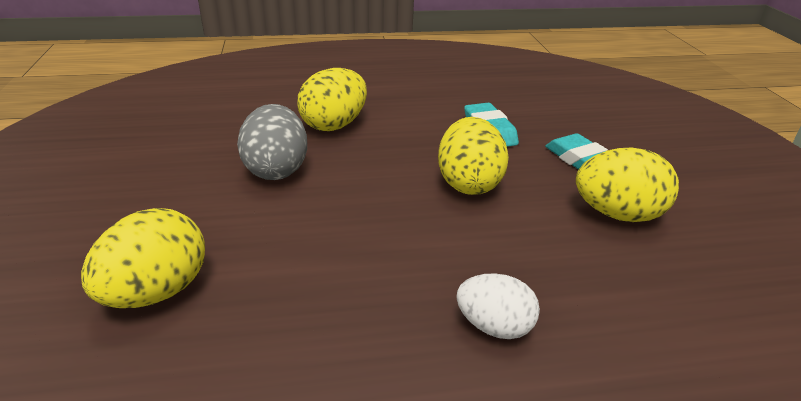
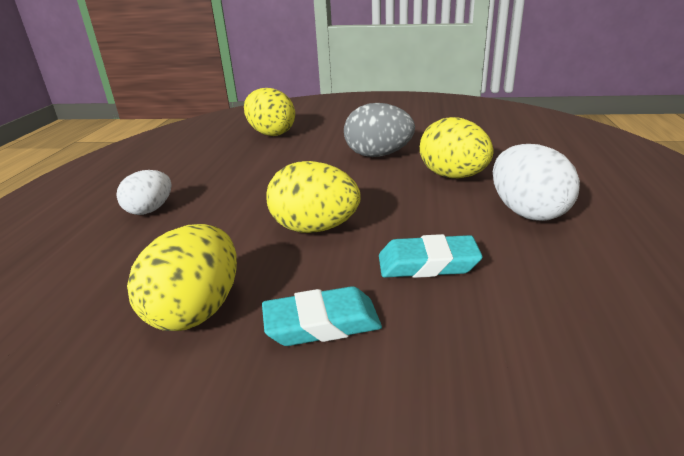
camera: 110 degrees right, 5 degrees down
(396, 98) = (527, 212): none -> white egg

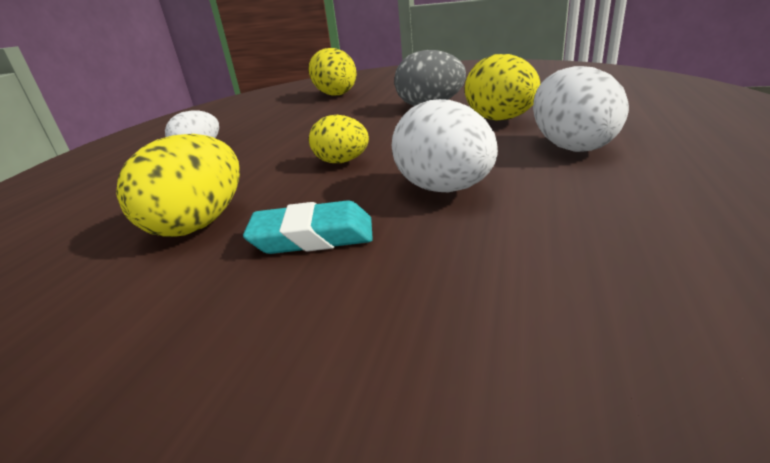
camera: 10 degrees right, 0 degrees up
(315, 228) = (342, 162): yellow egg -> yellow egg, size x0.66
(428, 264) = (444, 189): turquoise eraser -> white egg

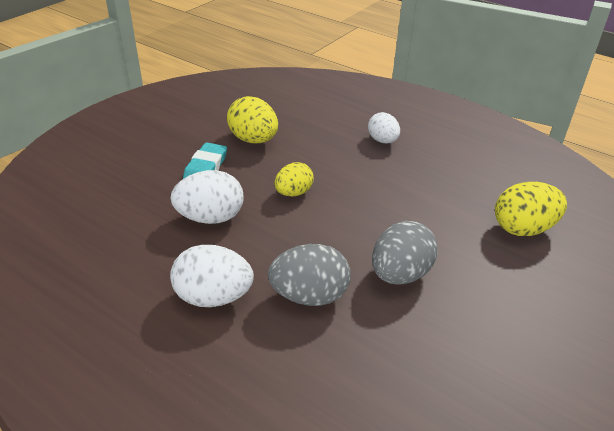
camera: 105 degrees right, 10 degrees up
(500, 120) = (309, 296): yellow egg -> grey egg

